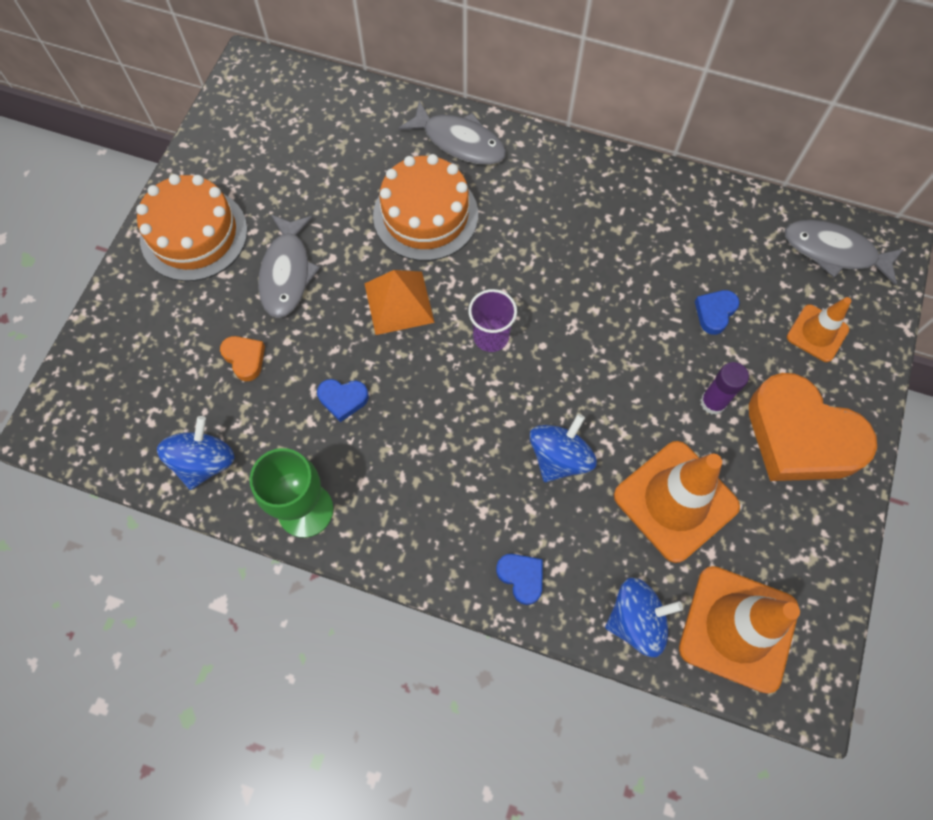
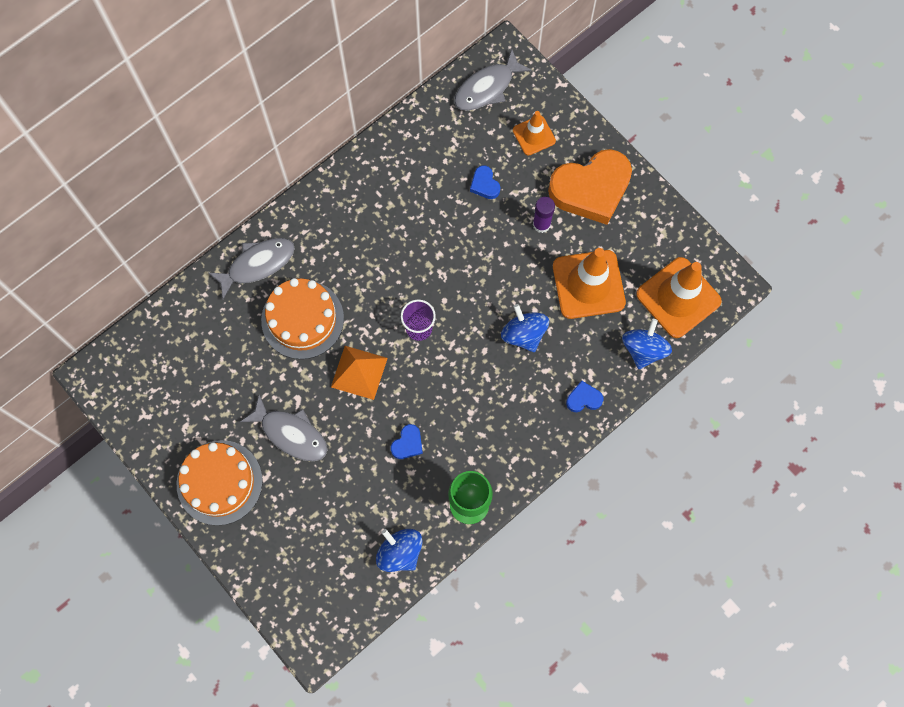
camera: 60 degrees left, 5 degrees up
(245, 358) = (340, 492): orange heart -> none

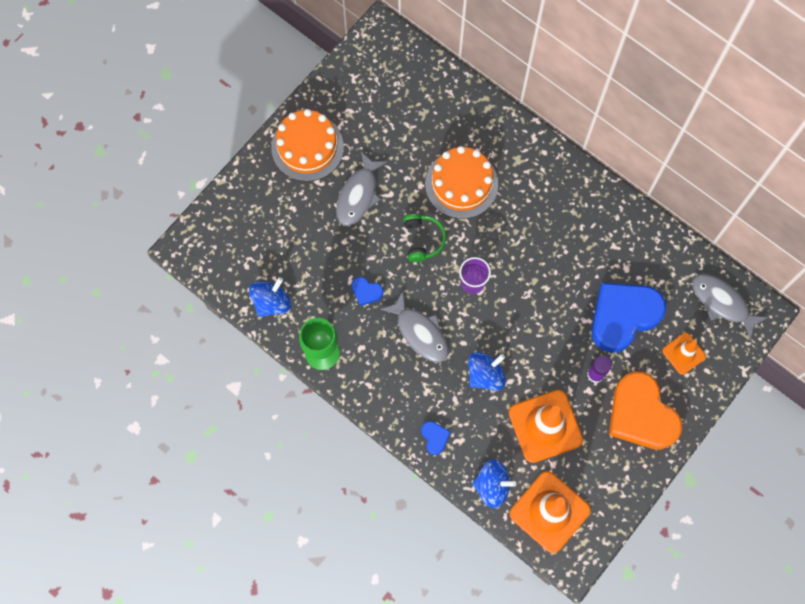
camera: 80 degrees right, 0 degrees up
(257, 264) = (503, 137): grey fish -> grey fish (420, 332)
(359, 372) = (423, 240): orange pyramid -> green headphones
(484, 184) = (623, 317): blue heart -> blue heart, size x2.42

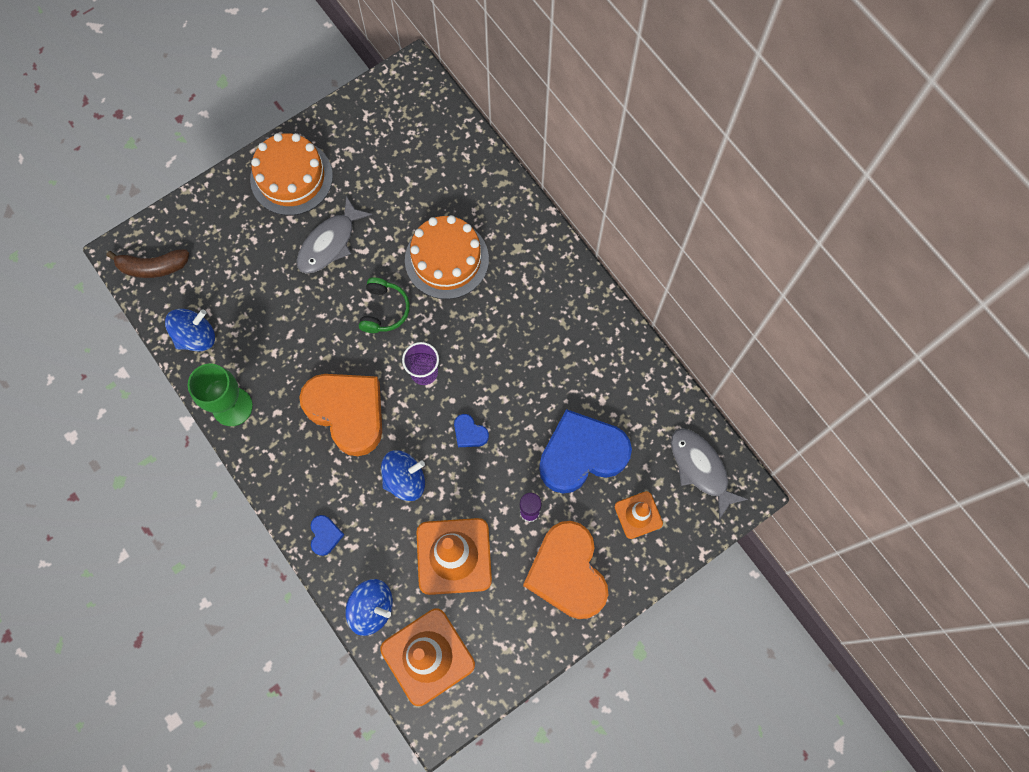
camera: 15 degrees right, 0 degrees up
(214, 253) = (153, 267): none -> brown banana
(366, 292) = (303, 352): blue heart -> blue heart (469, 433)
(420, 332) = (347, 412): grey fish -> orange heart

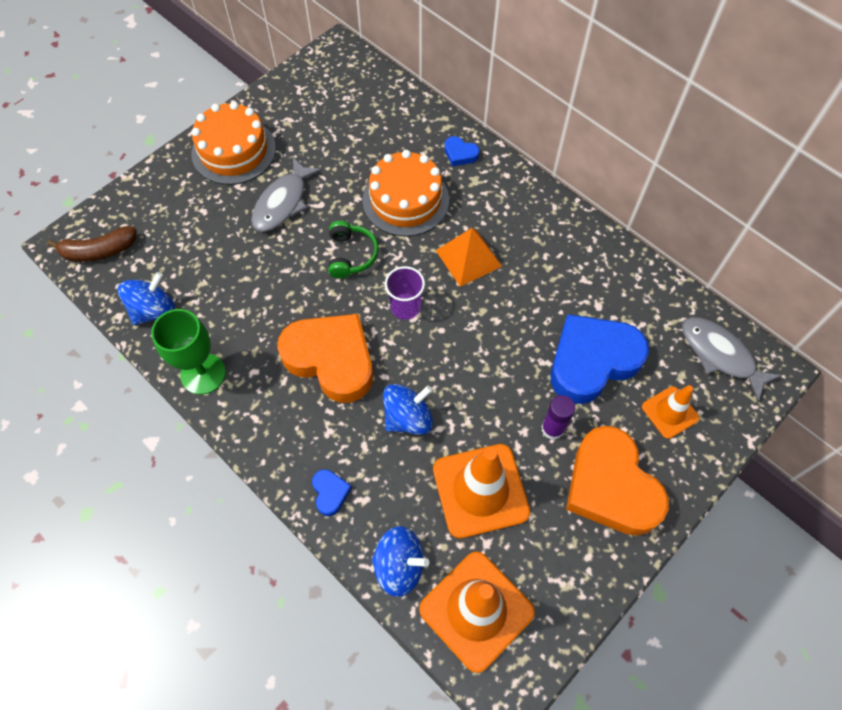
camera: 10 degrees left, 10 degrees down
(469, 433) = (467, 359): blue heart -> blue heart (460, 154)
(493, 331) = (468, 258): none -> orange pyramid

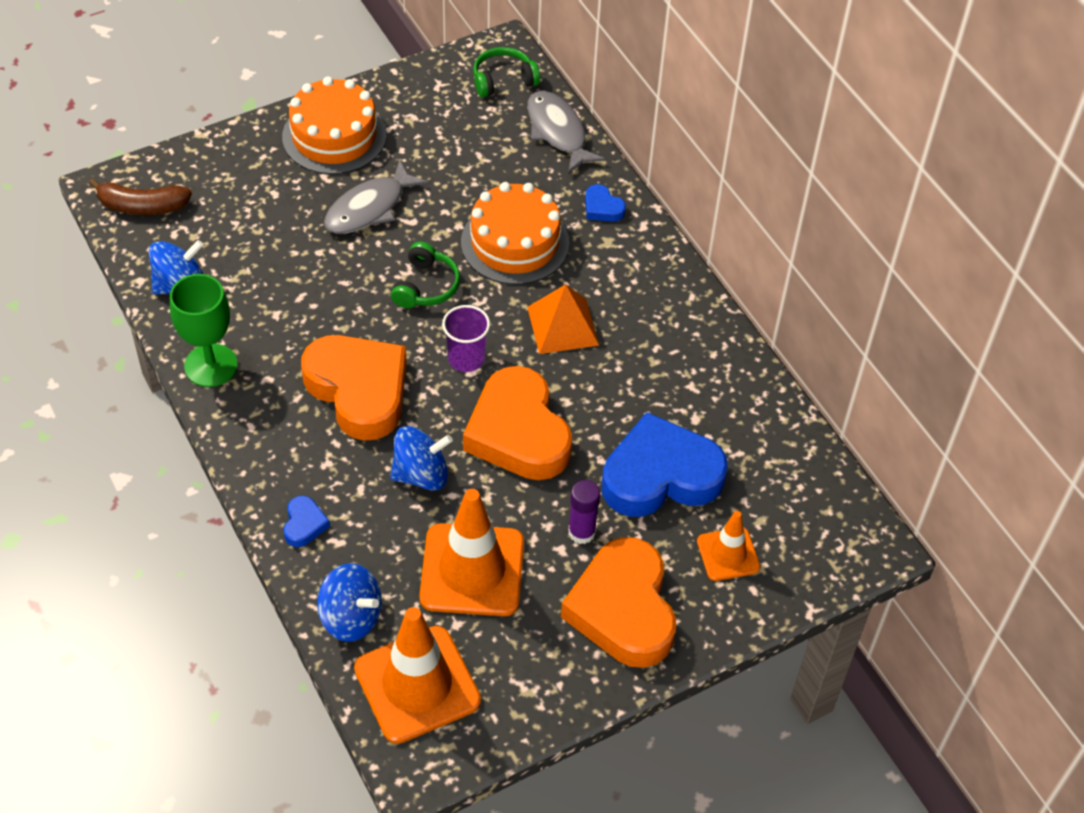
camera: 15 degrees right, 10 degrees down
(347, 73) = (503, 80): none -> green headphones
(470, 358) = (518, 432): none -> orange heart
(720, 355) = (818, 511): grey fish -> grey fish (558, 132)

